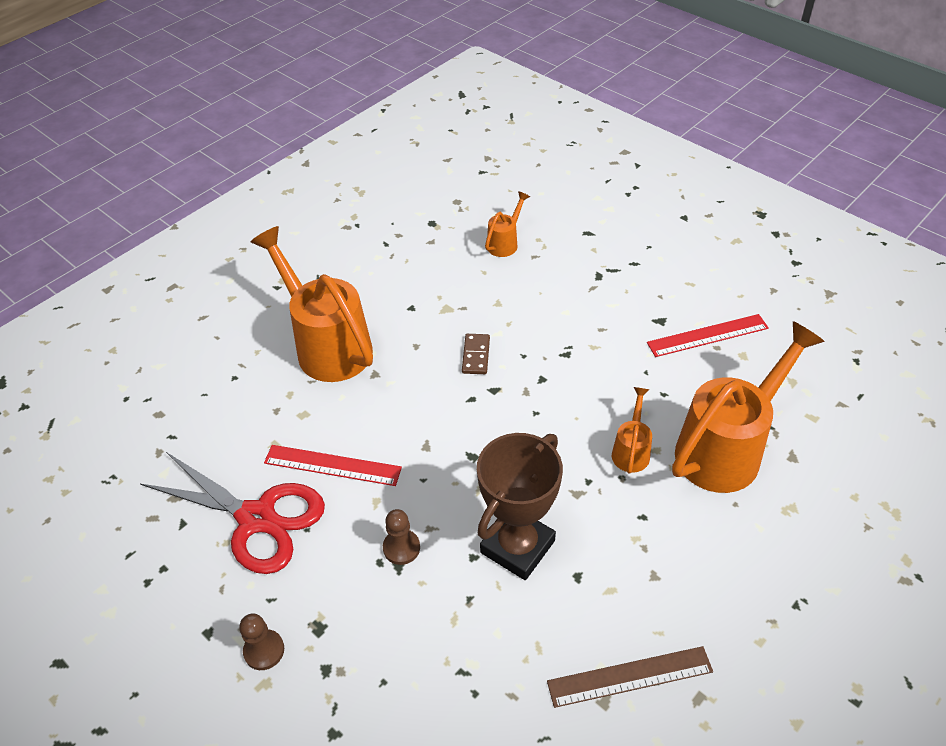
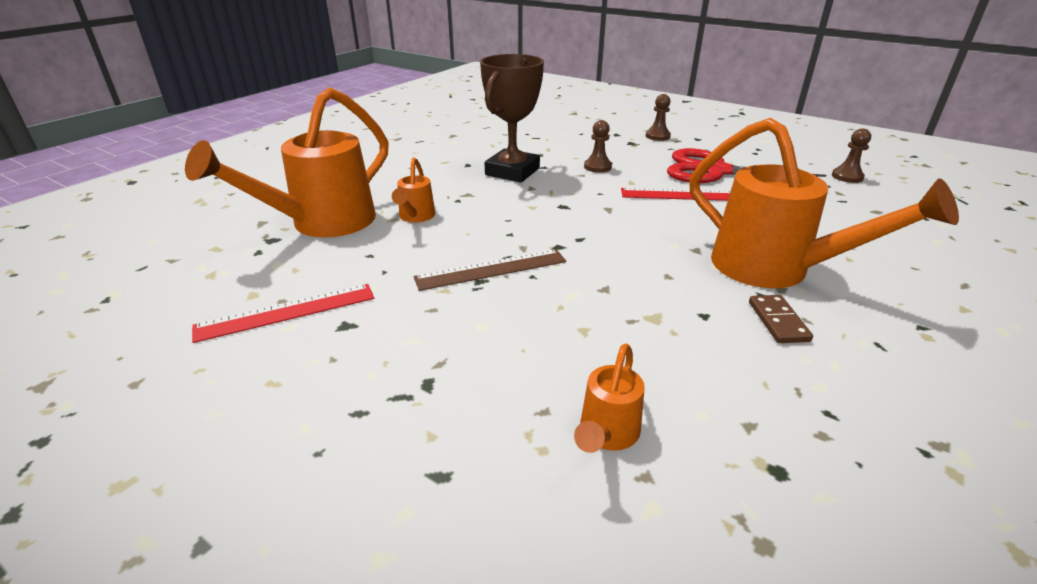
camera: 170 degrees right, 15 degrees down
(112, 486) = (847, 177): none -> brown pawn
(476, 355) = (590, 272): brown domino -> brown domino (778, 321)
(630, 676) = (436, 141): brown ruler -> brown ruler (491, 269)

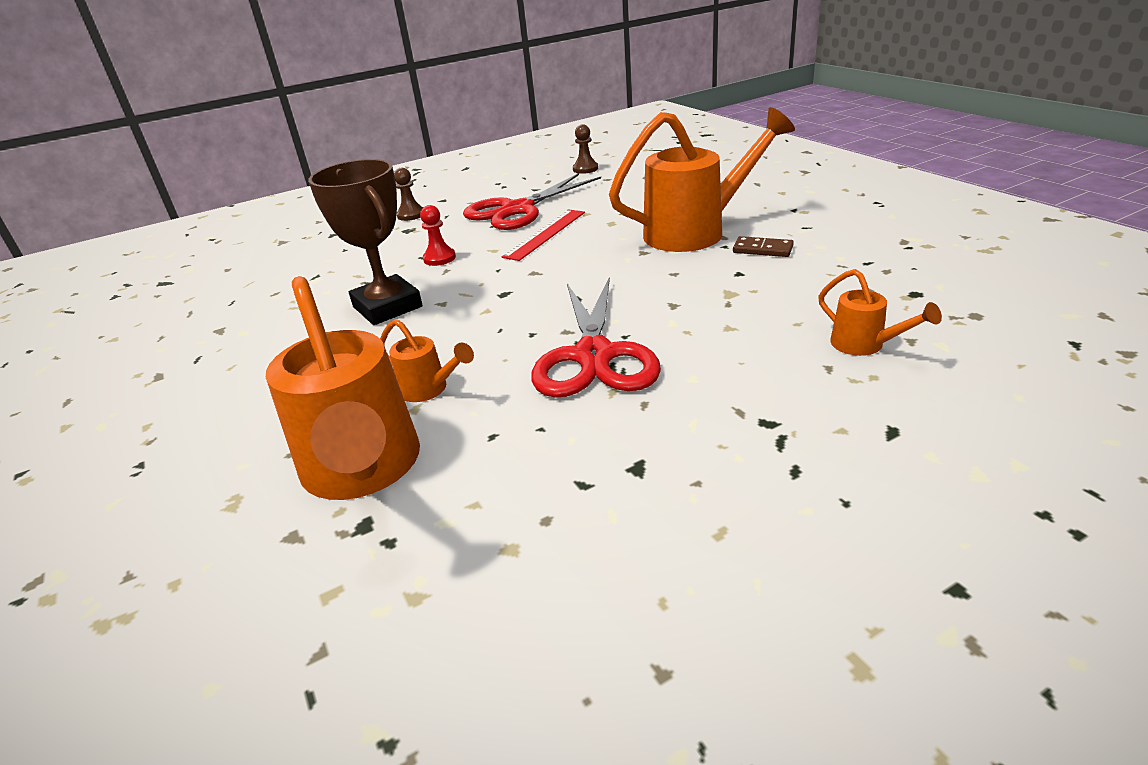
camera: 60 degrees left, 0 degrees up
(286, 312) = (577, 516): red ruler -> none
(491, 269) = (594, 356): brown ruler -> red scissors
(597, 167) = (439, 258): brown pawn -> red pawn

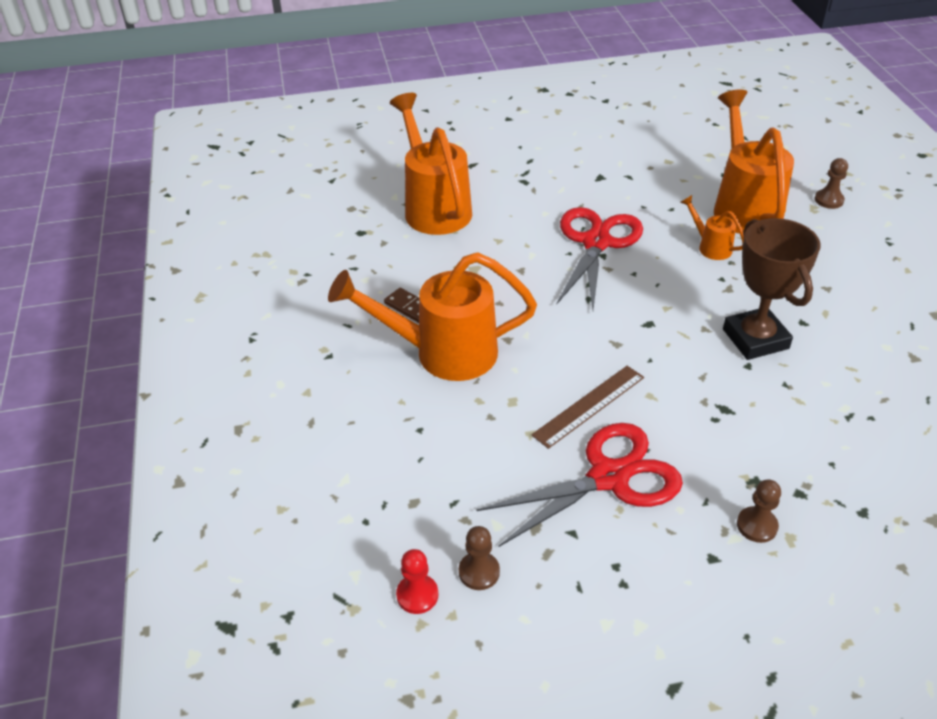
camera: 165 degrees left, 10 degrees up
(193, 529) = (829, 200): none -> brown pawn
(439, 258) = (710, 400): red pawn -> red pawn (417, 595)
(545, 234) = (589, 406): red ruler -> brown ruler
(865, 346) = (434, 206): orange watering can -> orange watering can, size x2.18

